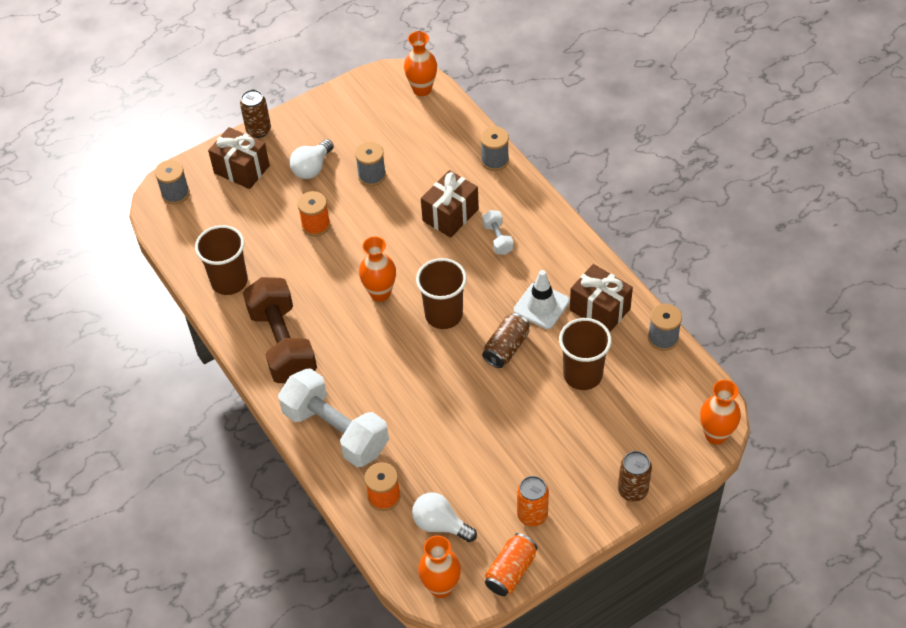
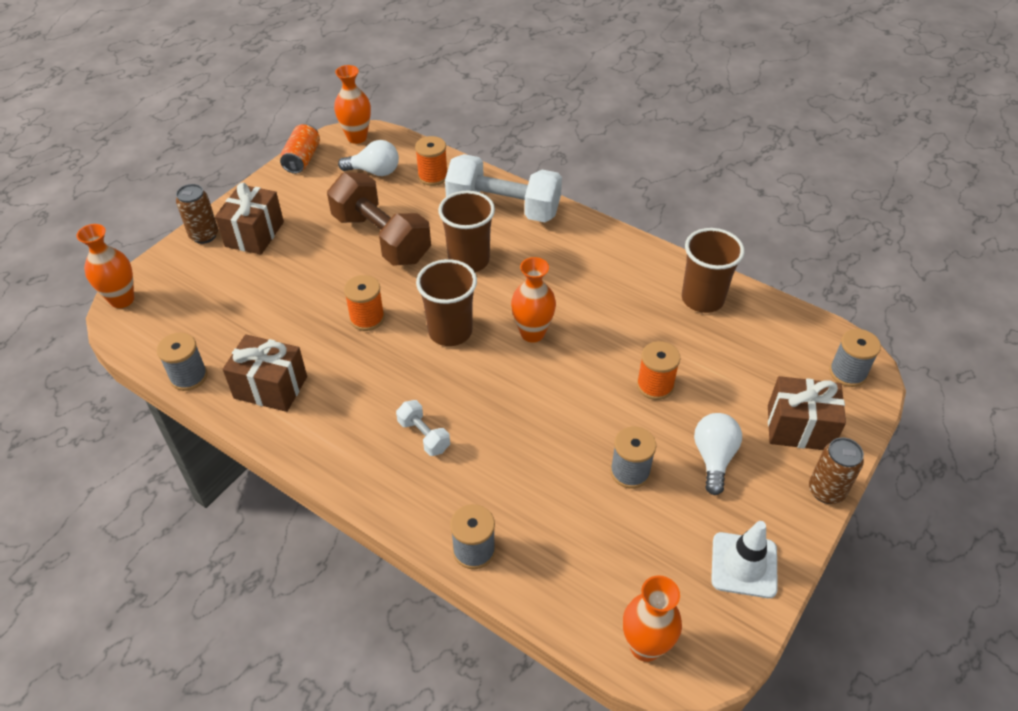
camera: 155 degrees right, 5 degrees down
(283, 344) = (602, 259): brown dumbbell -> brown dumbbell (381, 238)
(450, 215) = (498, 449): brown gift -> brown gift (254, 234)
(506, 348) = (367, 318): brown can -> orange spool
(532, 515) = (295, 196): orange can -> none
(541, 306) = (341, 372): white traffic cone -> white traffic cone (744, 565)
(582, 375) = (275, 315): brown cup -> brown cup (469, 260)

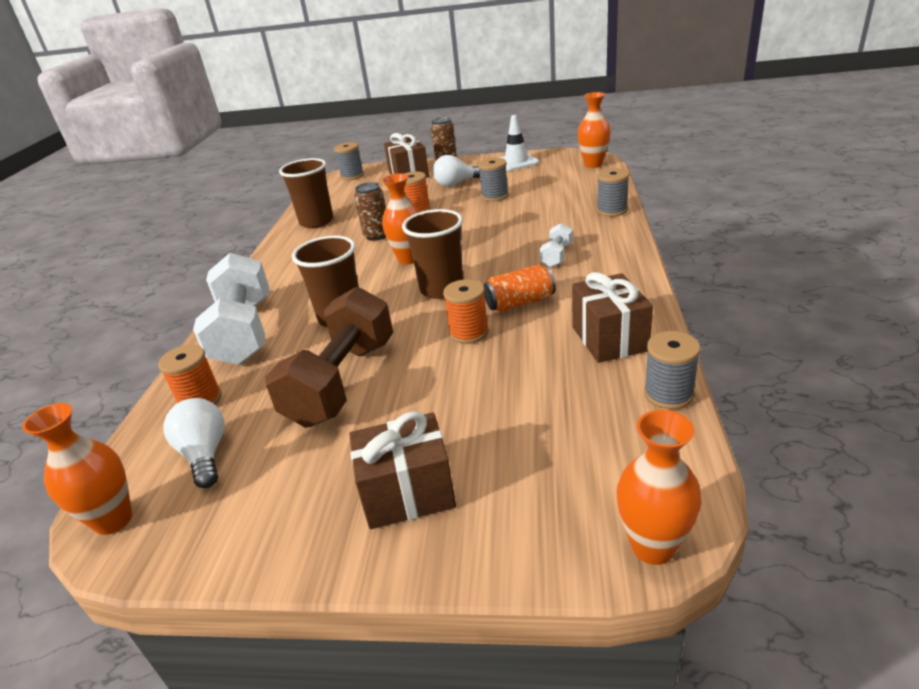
camera: 115 degrees left, 15 degrees down
(204, 235) = (450, 550): brown can -> brown can (377, 235)
(302, 159) = (193, 553): orange can -> orange can (520, 303)

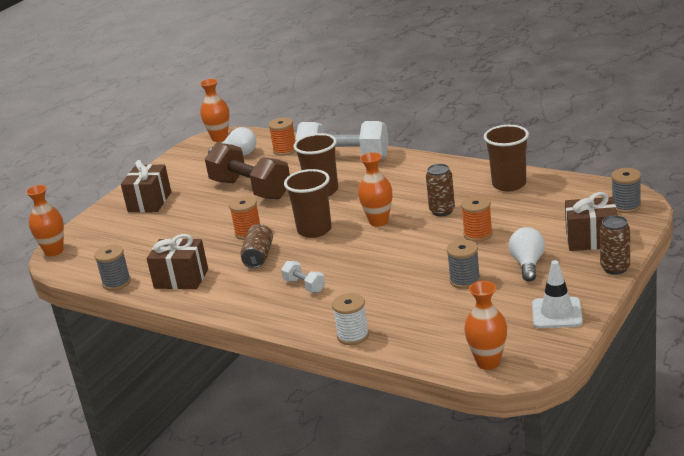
camera: 115 degrees right, 5 degrees down
(520, 303) = (258, 256): orange can -> brown can
(612, 210) = (353, 336): grey spool -> white spool

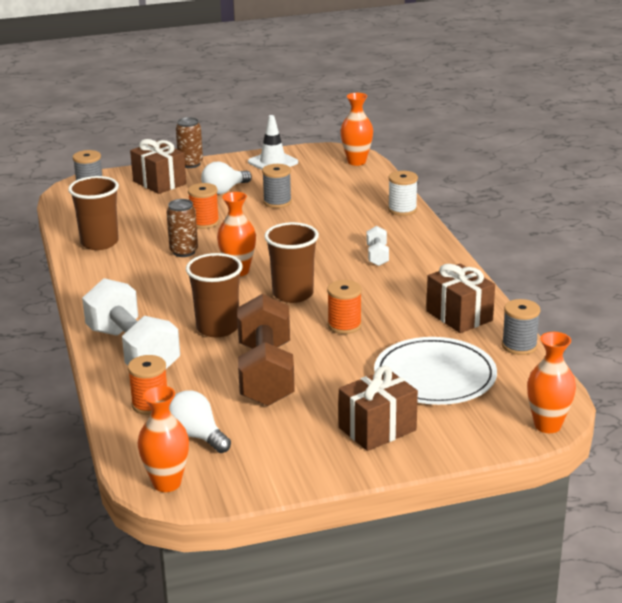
camera: 140 degrees left, 0 degrees up
(150, 239) = (435, 376): none -> white plate
(258, 256) = (371, 298): brown can -> none

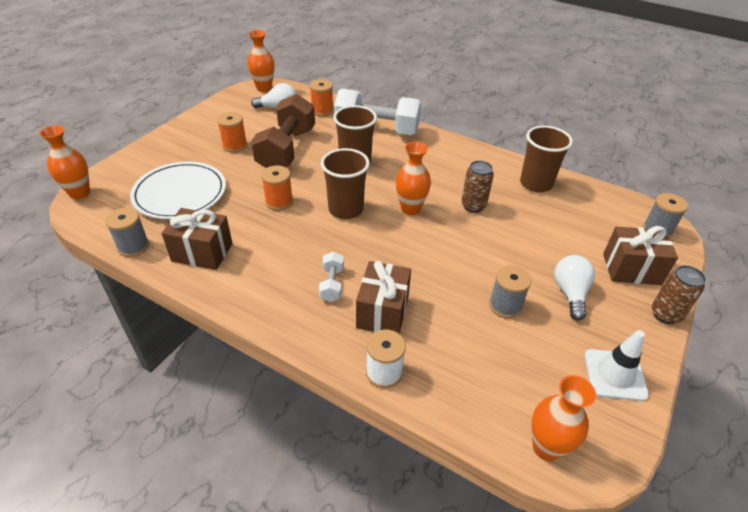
camera: 135 degrees right, 15 degrees up
(204, 222) = (512, 242): orange spool -> orange spool (234, 145)
(266, 374) = (286, 149): brown dumbbell -> brown dumbbell turned 60 degrees clockwise
(377, 256) = (332, 284): white dumbbell -> white dumbbell turned 45 degrees clockwise
(377, 429) = (187, 148): brown gift -> brown gift (382, 312)

